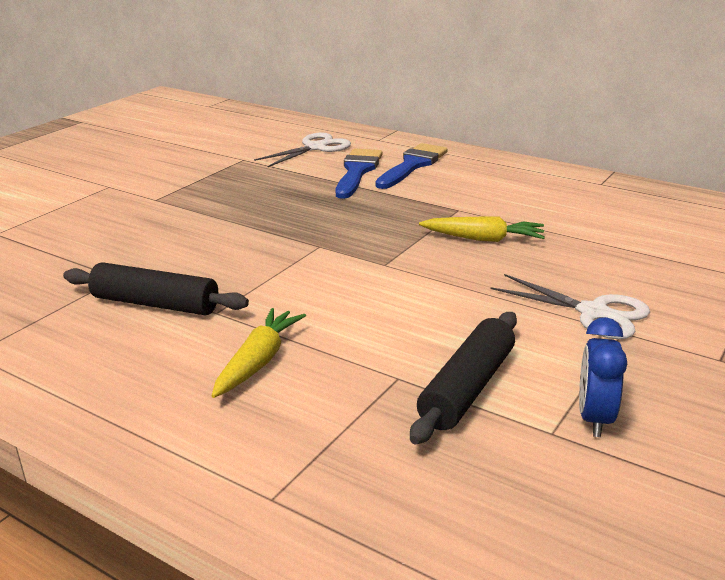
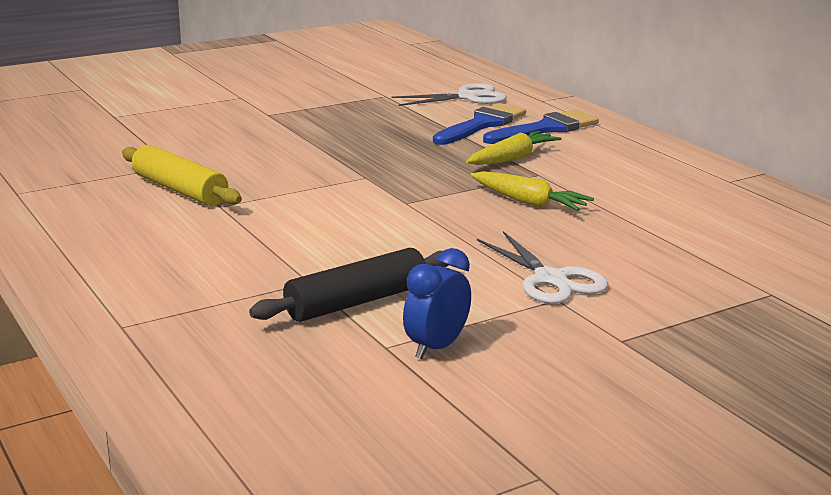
camera: 25 degrees right, 5 degrees down
(155, 304) = (180, 190): black rolling pin -> yellow rolling pin
(258, 361) = (212, 245): yellow carrot -> yellow carrot (512, 159)

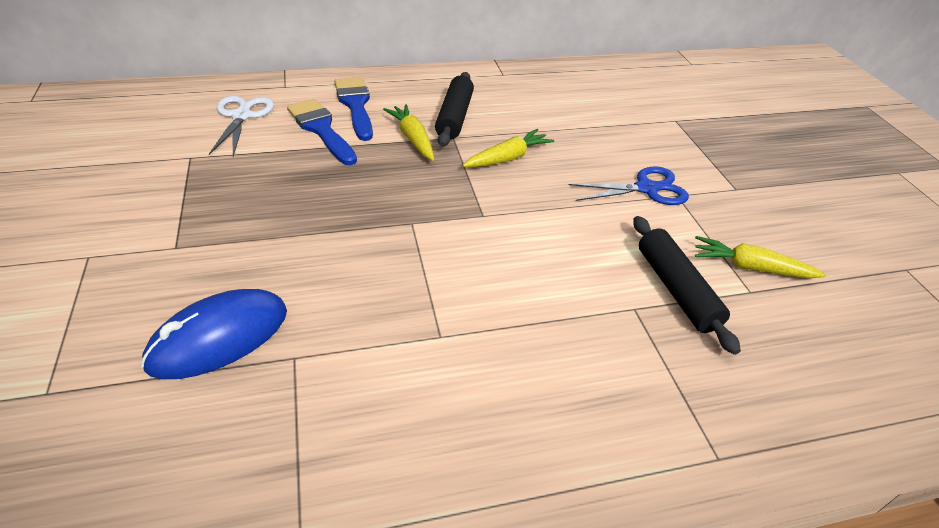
camera: 75 degrees left, 20 degrees up
(180, 190) = (379, 362): yellow rolling pin -> none
(181, 143) = (219, 338): none -> blue mouse
(436, 347) = (751, 267): blue clock -> yellow carrot
(551, 279) = (647, 188): white scissors -> blue scissors
(583, 170) = (454, 117): none -> black rolling pin

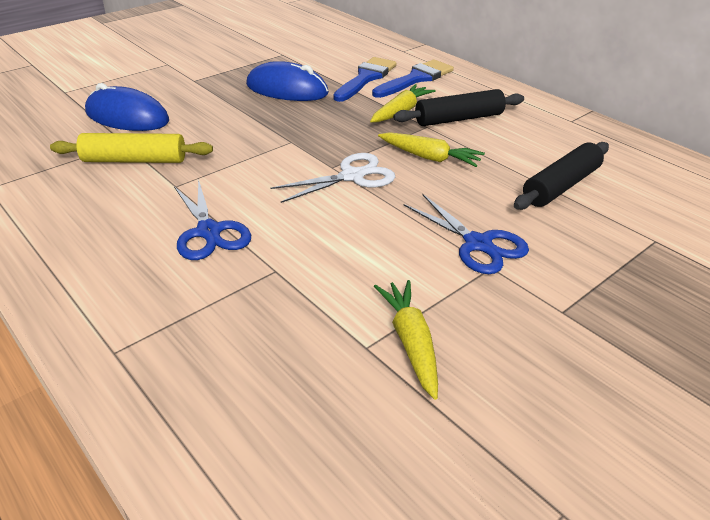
camera: 65 degrees right, 5 degrees down
(242, 116) = (346, 51): white scissors -> white scissors (352, 176)
(289, 185) = (287, 89): none -> blue mouse
(350, 358) = (134, 160): none -> yellow rolling pin
(549, 334) = (209, 232): none -> blue scissors
(676, 289) = (324, 292): black rolling pin -> black rolling pin (561, 186)

